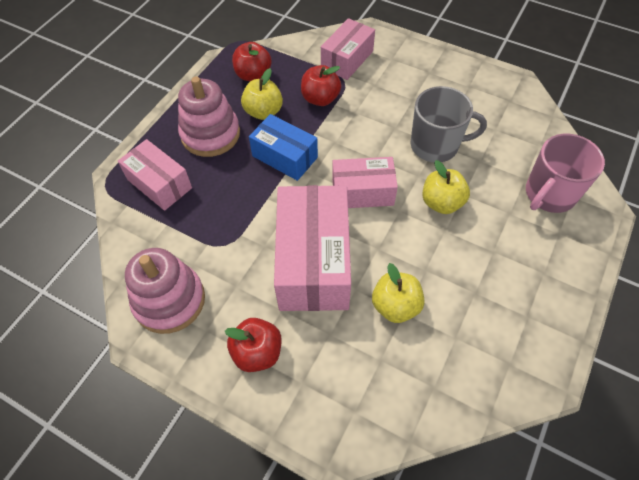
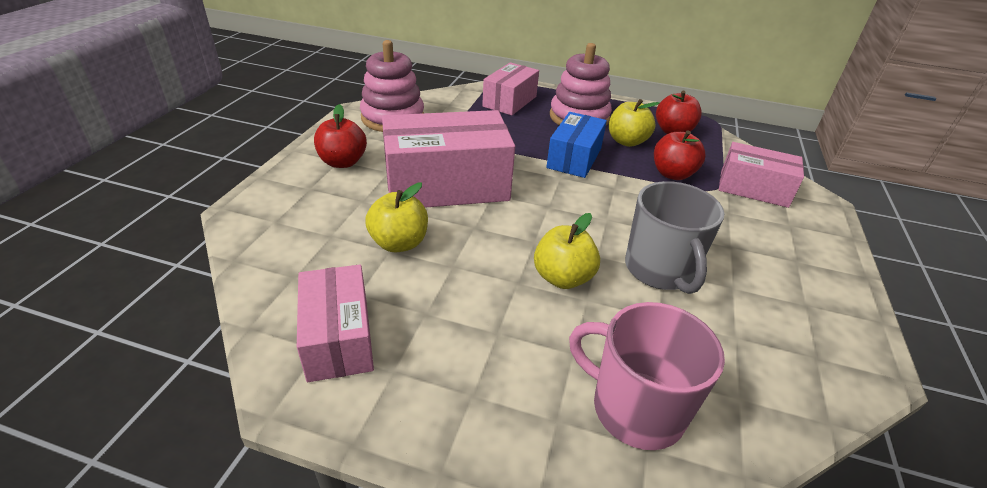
camera: 75 degrees right, 20 degrees down
(362, 192) = (550, 211): pink box -> pink box (338, 338)

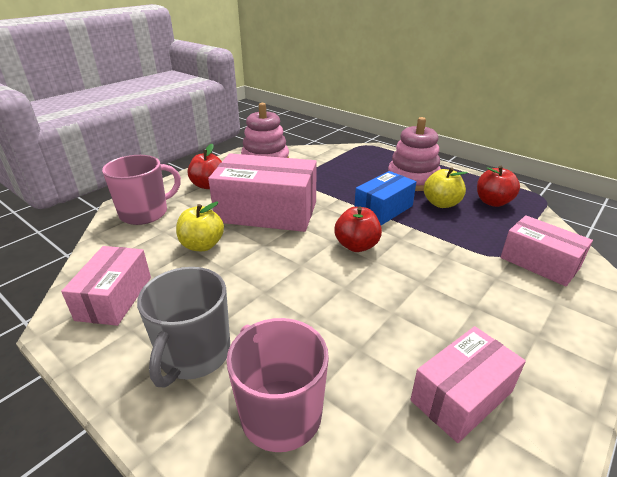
camera: 25 degrees right, 5 degrees down
(284, 215) = (145, 213): none -> pink mug
(510, 101) = (363, 160): pink box -> pink box (461, 396)
(562, 278) = (301, 297): yellow apple -> none
(660, 270) = (390, 310): grey mug -> grey mug (194, 354)
(672, 174) = (464, 236): red apple -> red apple (356, 246)

